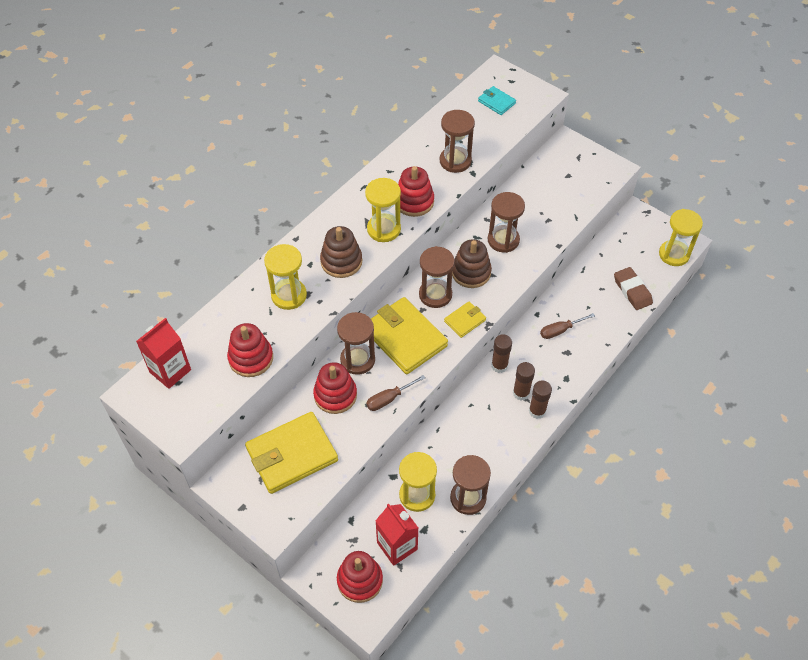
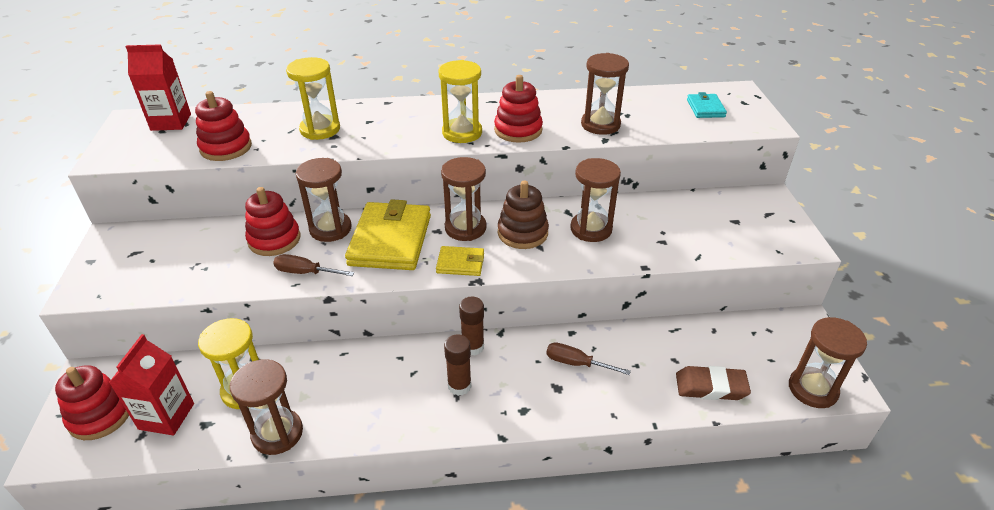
camera: 45 degrees right, 15 degrees down
(292, 454) = (178, 254): yellow wallet -> none
(341, 261) = (393, 133): brown stacking toy -> none
(537, 411) = (451, 415): brown glue stick -> none
(632, 291) = (711, 387): brown eraser -> brown eraser turned 75 degrees clockwise
(674, 254) = (812, 389): yellow hourglass -> brown hourglass

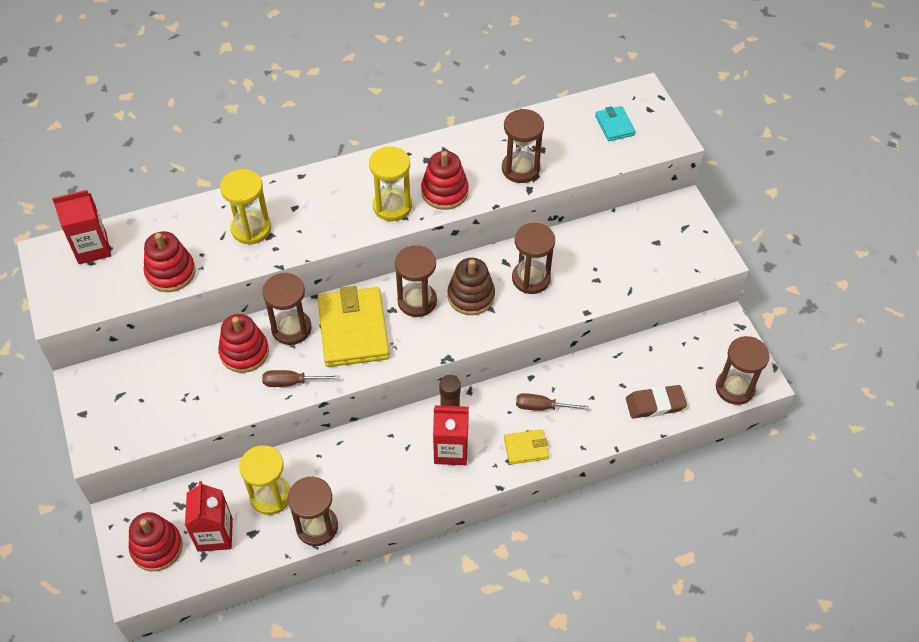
camera: 15 degrees left, 15 degrees up
(459, 386) = (451, 450): brown glue stick -> red carton
(460, 263) = (426, 342): yellow wallet -> yellow wallet (526, 448)

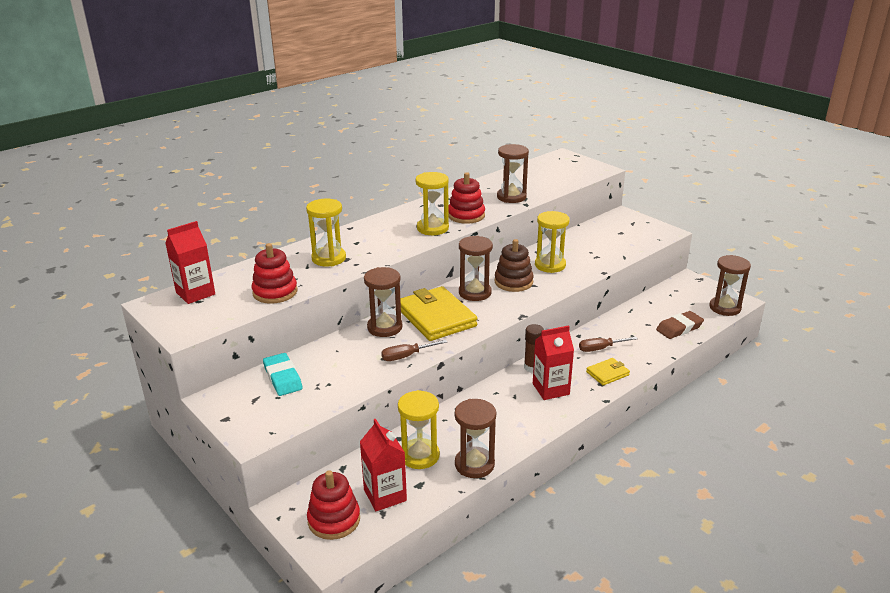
camera: 20 degrees left, 25 degrees down
(157, 373) = (283, 378): none -> turquoise eraser
(244, 352) = (353, 349): red stacking toy -> none
(531, 278) = (550, 265): brown hourglass -> yellow hourglass
(614, 125) = (558, 170): turquoise wallet -> none

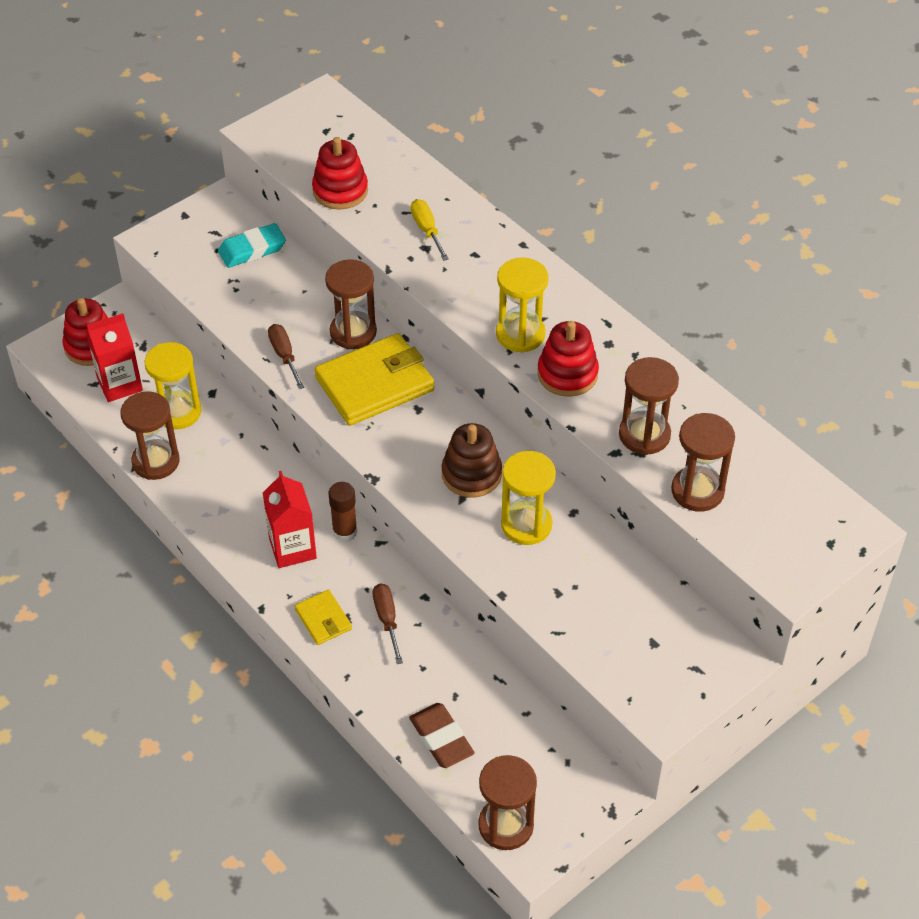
camera: 90 degrees right, 20 degrees up
(195, 293) = (343, 125): red carton -> none
(329, 258) = (427, 230): yellow hourglass -> yellow screwdriver
(475, 293) = (440, 427): brown hourglass -> brown hourglass (697, 491)

